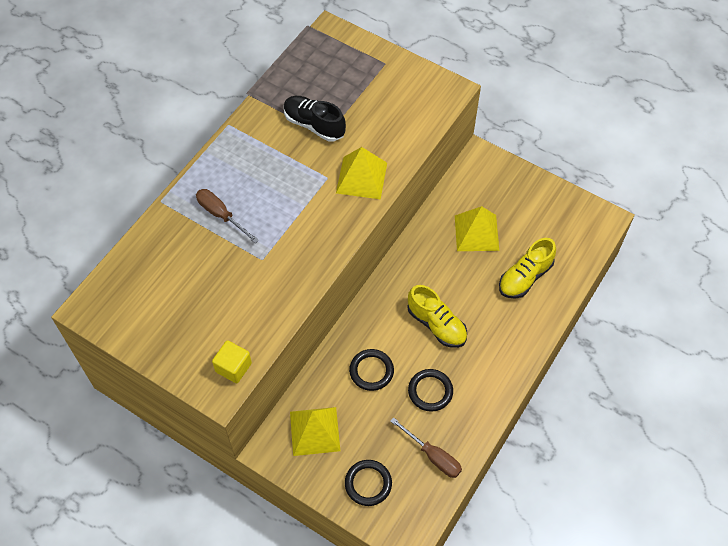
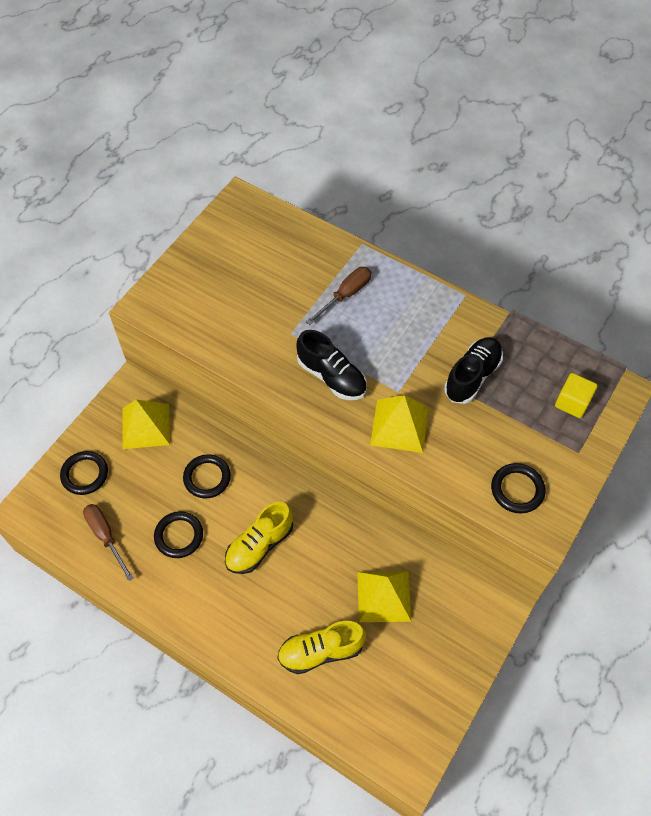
camera: 90 degrees right, 0 degrees up
(233, 367) = (168, 315): yellow cube -> yellow cube (572, 402)
(311, 226) = (331, 376): none -> black shoe
(418, 103) = (517, 490): none -> black ring
(433, 456) = (105, 536): brown screwdriver -> brown screwdriver turned 105 degrees clockwise
(525, 277) = (321, 651): yellow shoe -> yellow shoe turned 60 degrees counterclockwise

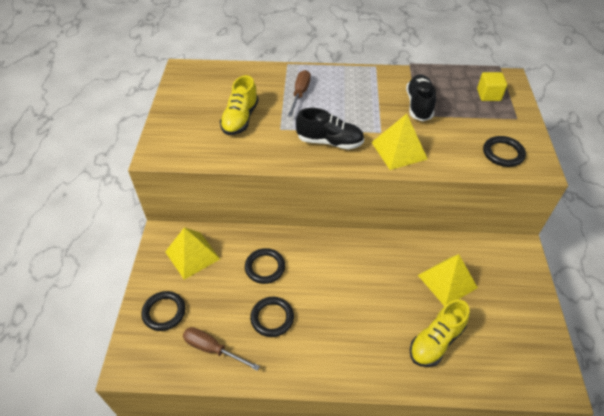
camera: 30 degrees left, 10 degrees down
(259, 545) = (337, 293): yellow shoe -> yellow shoe (240, 119)

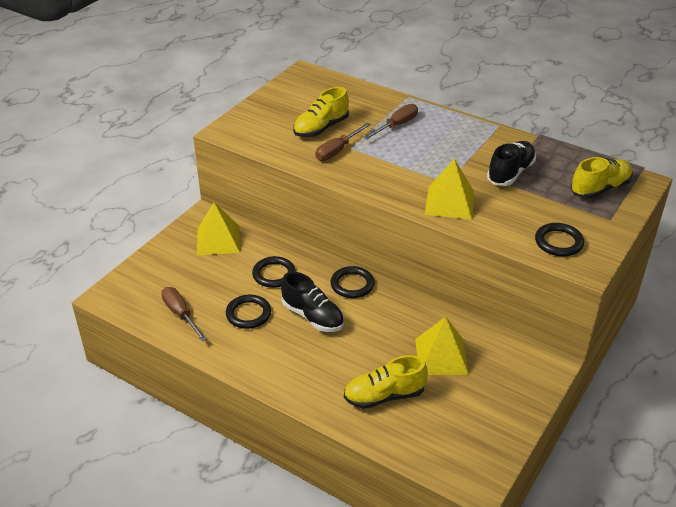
camera: 30 degrees right, 10 degrees down
(164, 312) = (162, 272): black ring -> black ring (352, 284)
(271, 136) = (337, 150): none -> brown screwdriver
(329, 142) = (387, 173): black shoe -> black shoe (313, 316)
(488, 95) = (600, 189): yellow cube -> yellow shoe

